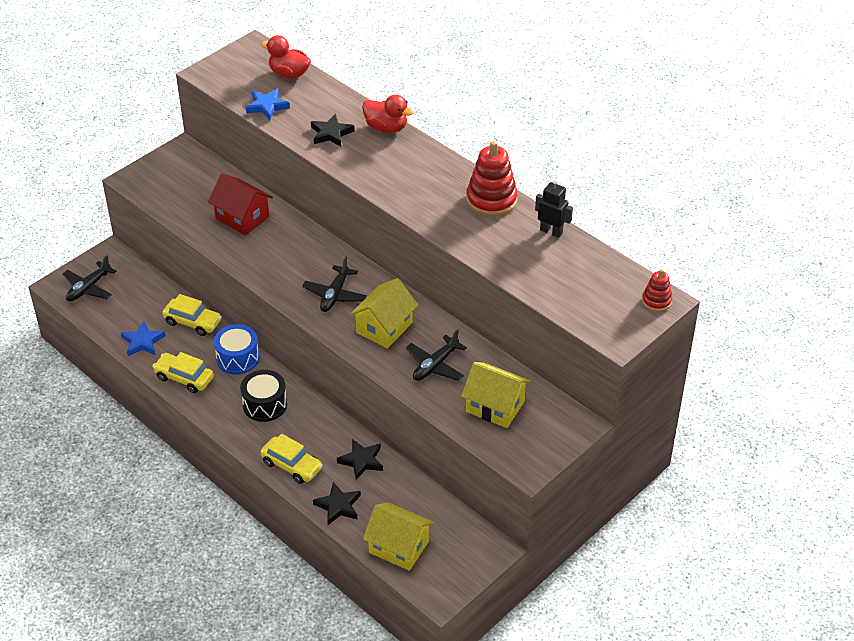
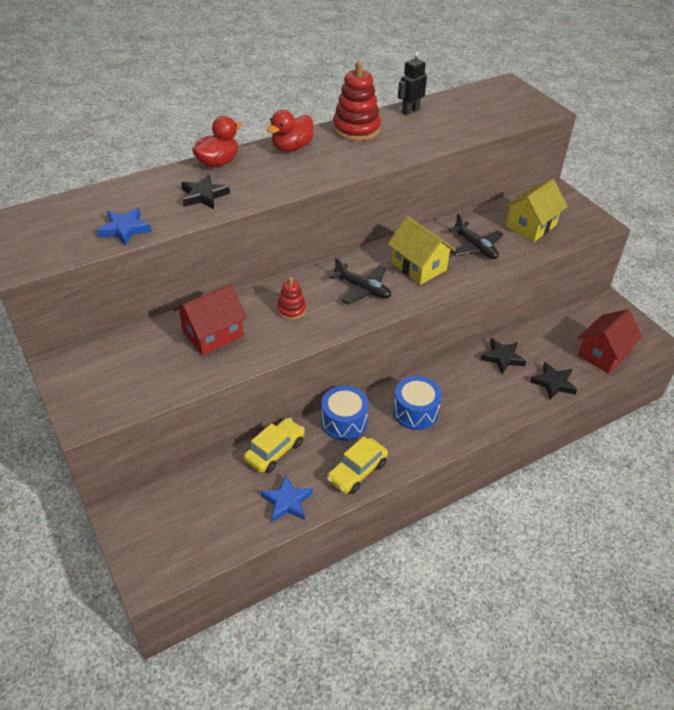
camera: 75 degrees left, 0 degrees up
(88, 288) = (169, 545): black plane -> none
(265, 404) = (415, 412): black drum -> blue drum
(289, 74) = (79, 206): red duck -> red duck (292, 148)
(292, 465) = (499, 406): yellow car -> none
(398, 547) = (603, 354): yellow house -> red house
(656, 301) = (507, 86): red stacking toy -> red stacking toy (291, 310)

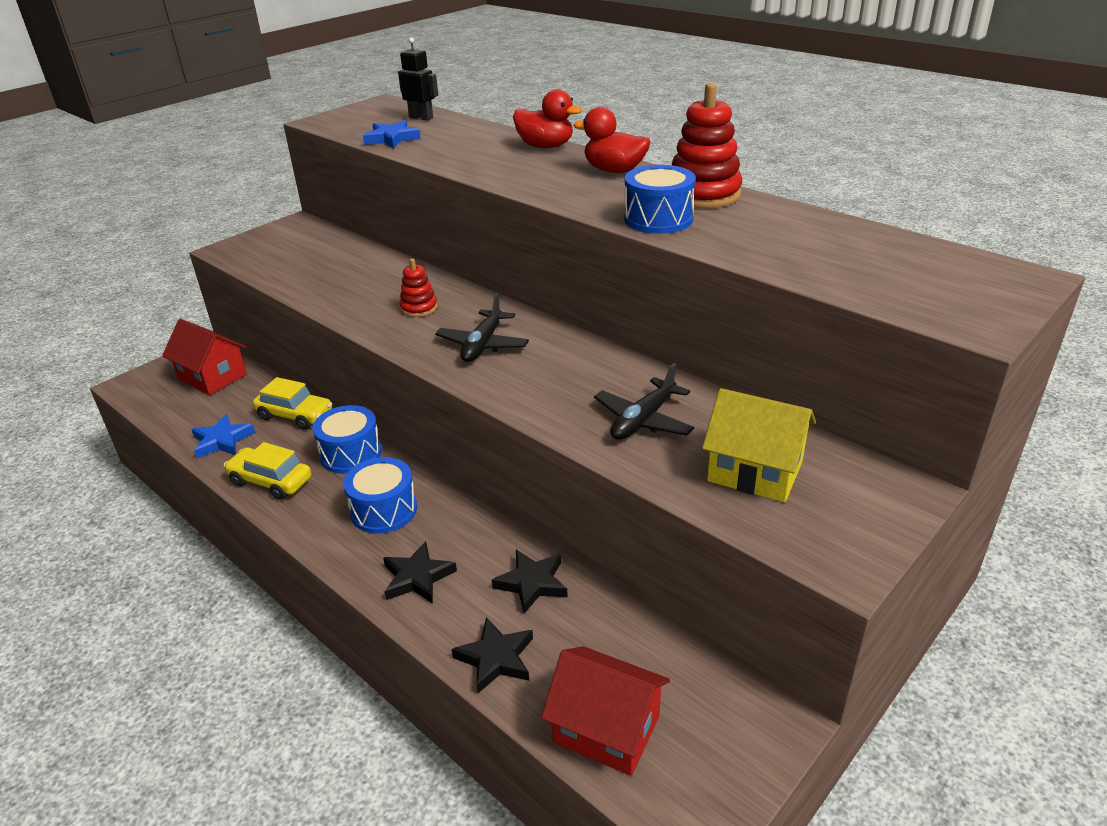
camera: 75 degrees right, 10 degrees down
(204, 196) = (473, 154): black star -> black star (417, 577)
(213, 334) = (360, 275): red house -> red house (213, 377)
(383, 152) = (658, 219): none -> blue drum
(410, 111) = (803, 217): black robot -> black robot (421, 118)
(418, 267) = (558, 378): yellow house -> none

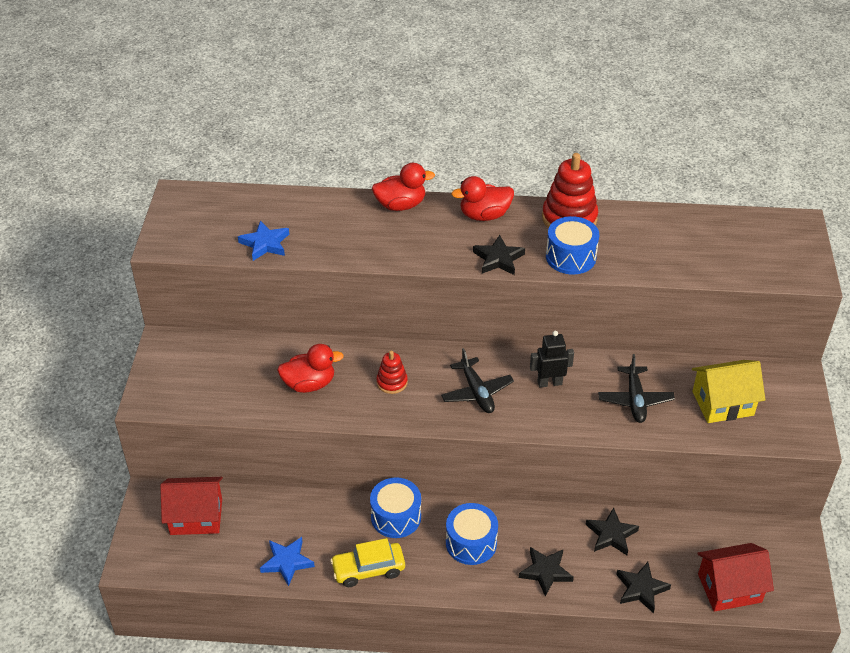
camera: 40 degrees left, 10 degrees up
(295, 415) = (313, 511): yellow car -> none
(352, 283) = (309, 384): none -> red duck
(421, 118) = (248, 205): black robot -> black robot (549, 383)
(577, 199) = (498, 259): none -> black star

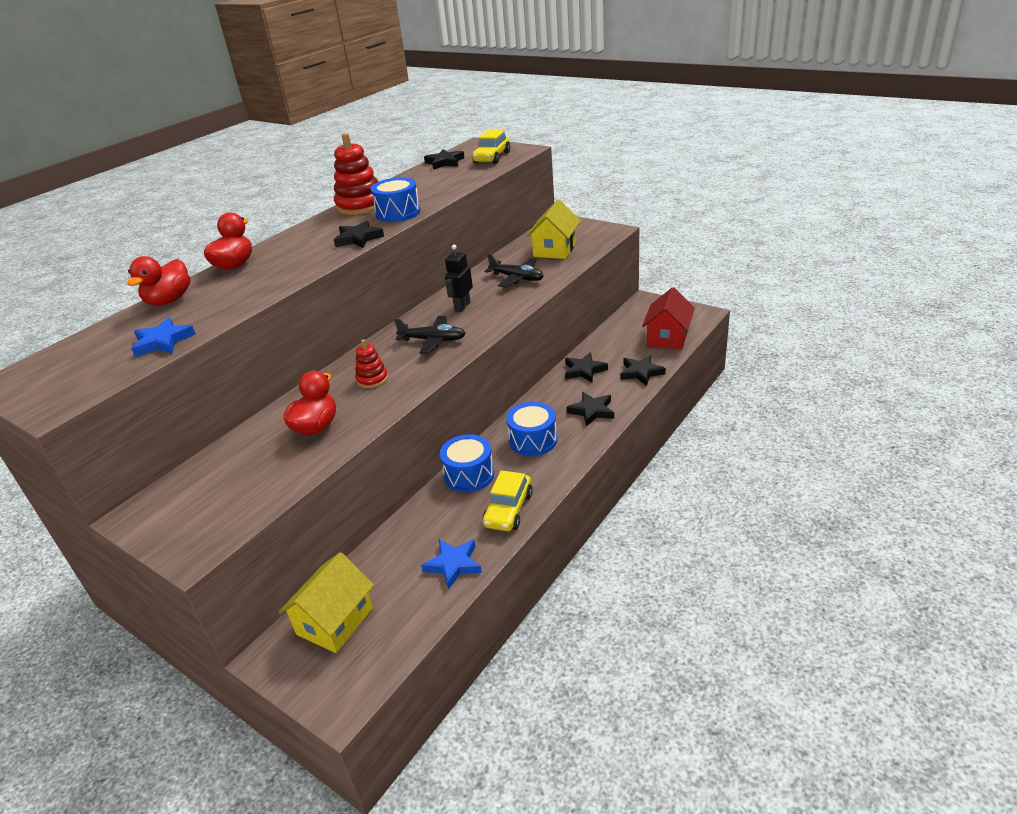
camera: 55 degrees left, 10 degrees down
(196, 516) = (335, 621): red house -> yellow house
(484, 215) = (305, 234): red duck -> red duck (169, 300)
(723, 224) = (444, 162): none -> black star
(765, 259) = (492, 158): none -> yellow car

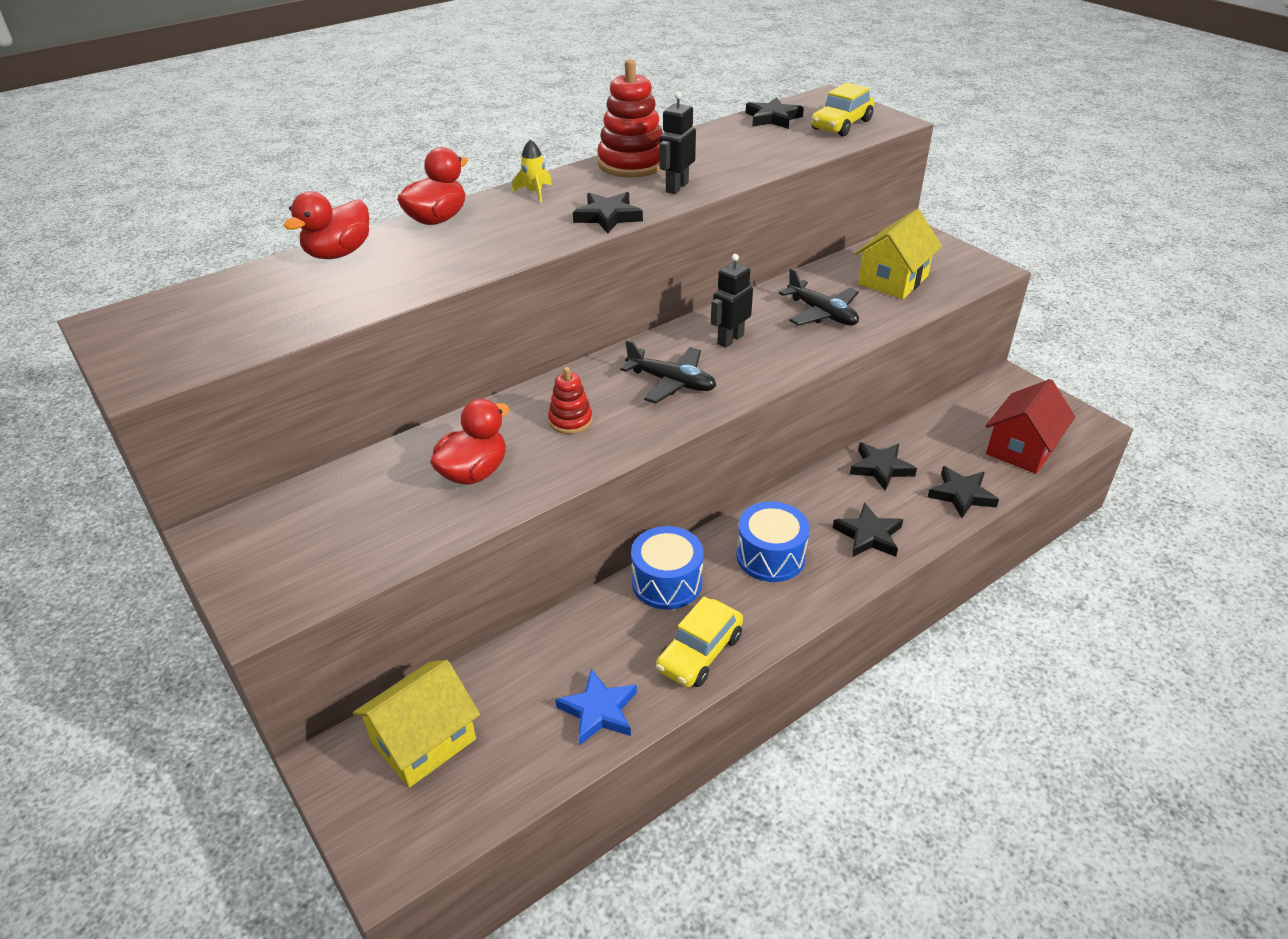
camera: 15 degrees right, 5 degrees up
(163, 342) = (305, 315): blue star -> none
(299, 236) = (535, 192): none -> yellow rocket
(398, 213) = (676, 187): blue drum -> black robot

